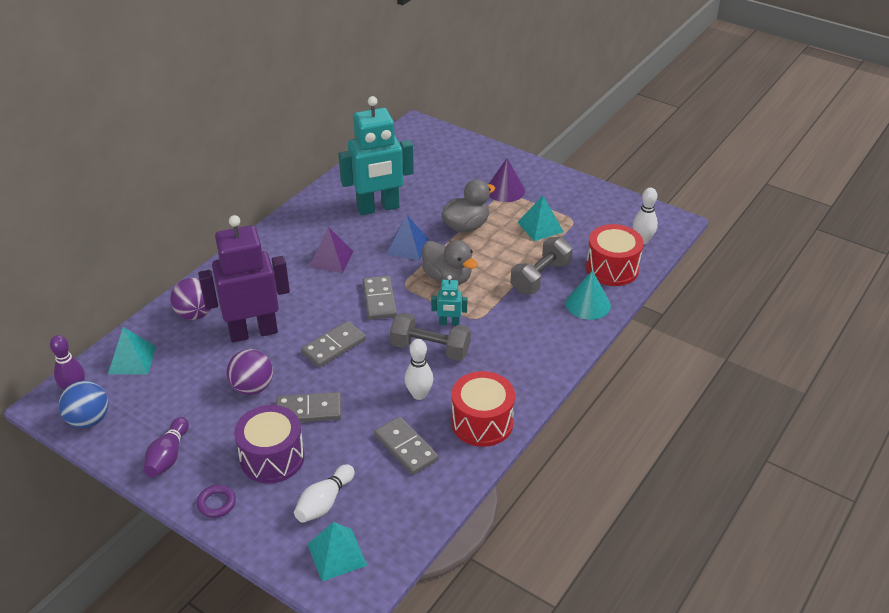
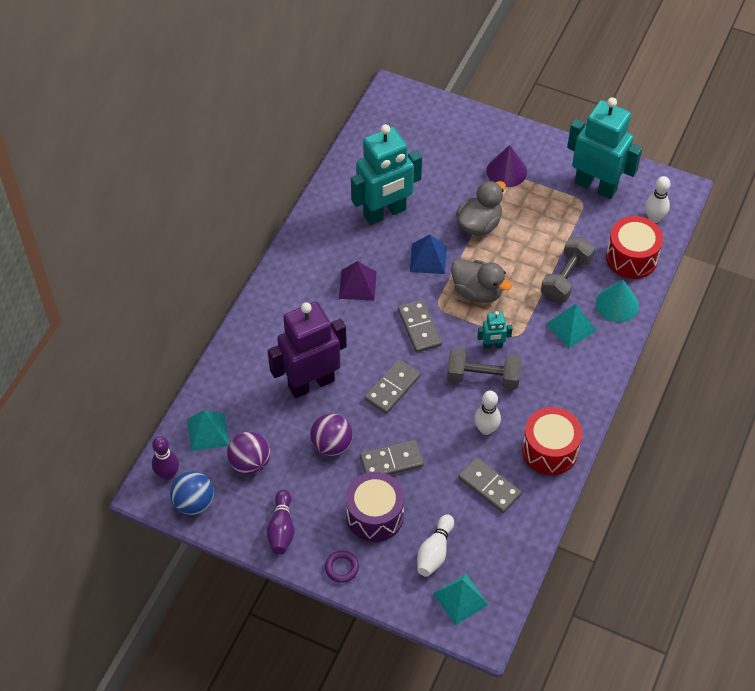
camera: 10 degrees left, 15 degrees up
(195, 314) = (248, 371): purple ball -> purple ball (250, 463)
(540, 227) = (552, 215): turquoise pyramid -> turquoise pyramid (571, 327)
(589, 210) = (596, 186): none -> turquoise robot

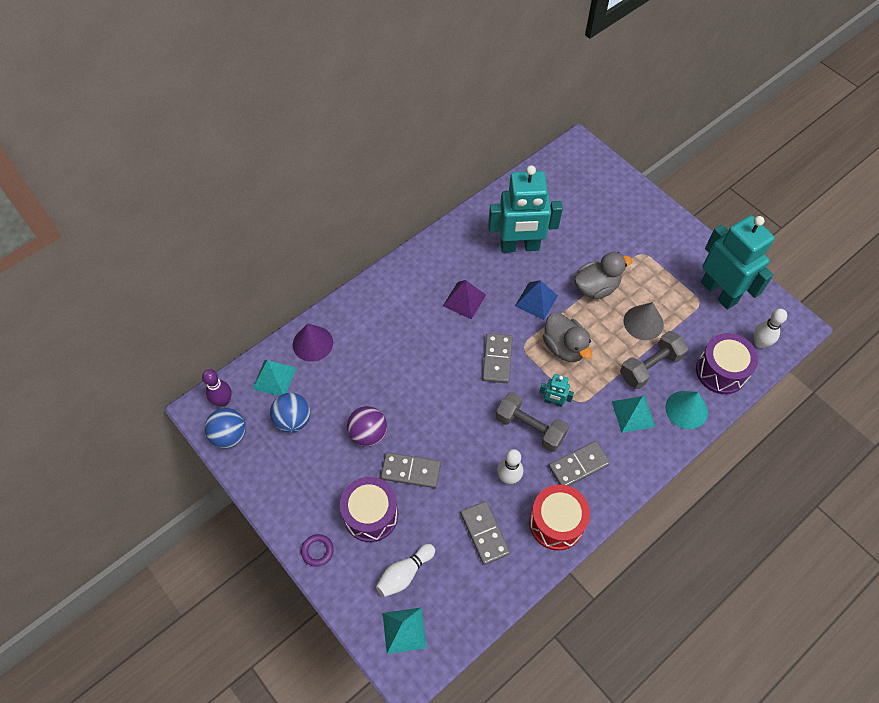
camera: 25 degrees right, 5 degrees up
(250, 463) = (293, 420): purple ball -> blue ball
(281, 528) = (287, 491): purple bowling pin -> none
(311, 383) = (380, 371): purple robot -> none
(392, 388) = (446, 404): grey domino -> grey domino (578, 465)
(506, 171) = (644, 249): purple cone -> purple cone (312, 343)
(539, 240) = (643, 322): none -> grey cone
(631, 257) = (721, 371): red drum -> purple drum

